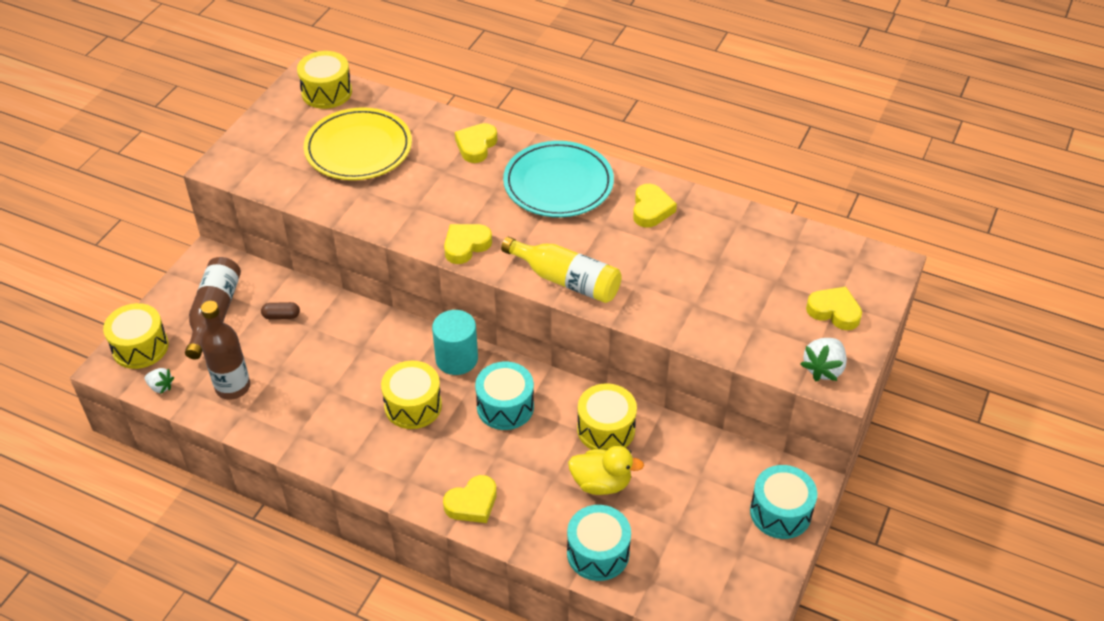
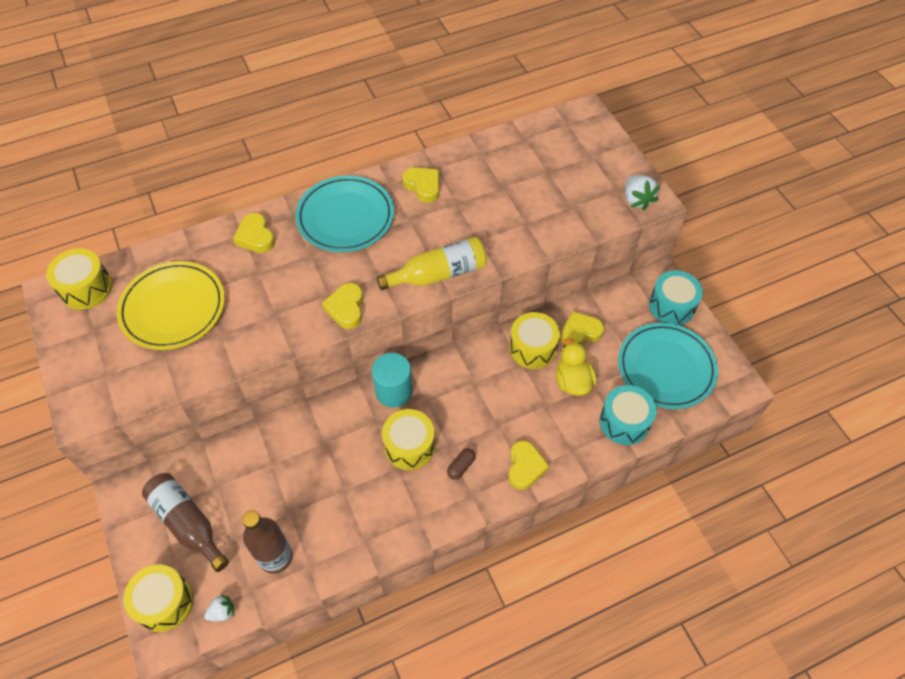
camera: 50 degrees left, 10 degrees up
(281, 316) = (239, 477): brown capsule -> brown capsule (461, 466)
(505, 406) = (462, 391): turquoise drum -> none
(601, 483) = (572, 381): yellow duck -> yellow duck turned 60 degrees counterclockwise
(698, 551) = (666, 368): none -> turquoise plate
(834, 311) = (597, 162): yellow heart -> yellow heart (580, 332)

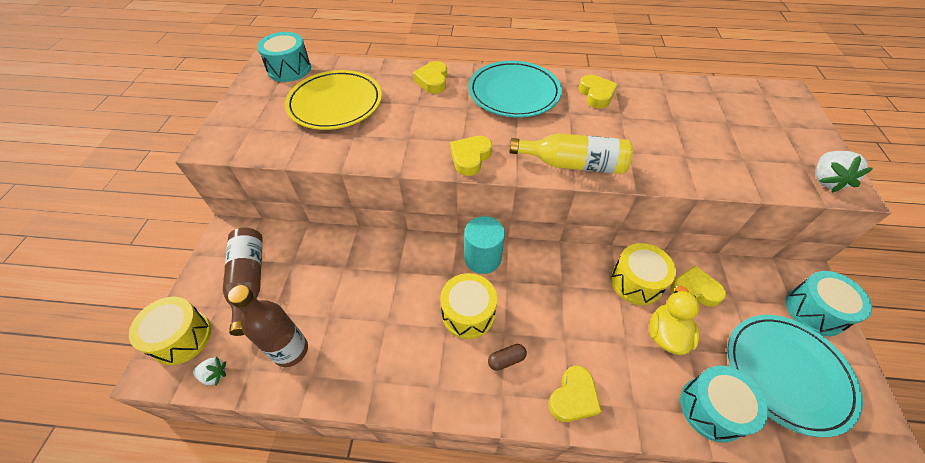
camera: 30 degrees right, 5 degrees down
(86, 288) = (289, 69): yellow drum -> turquoise drum

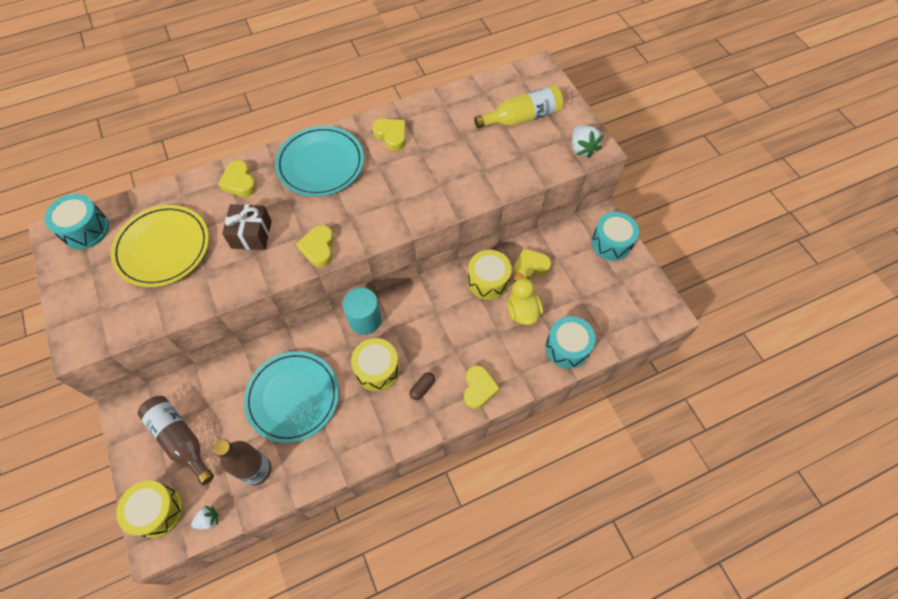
camera: 30 degrees left, 10 degrees up
(415, 122) = (251, 234): none -> brown gift
(573, 164) = (402, 216): yellow bottle -> yellow bottle (522, 117)
(787, 373) = (605, 299): turquoise plate -> turquoise plate (293, 397)

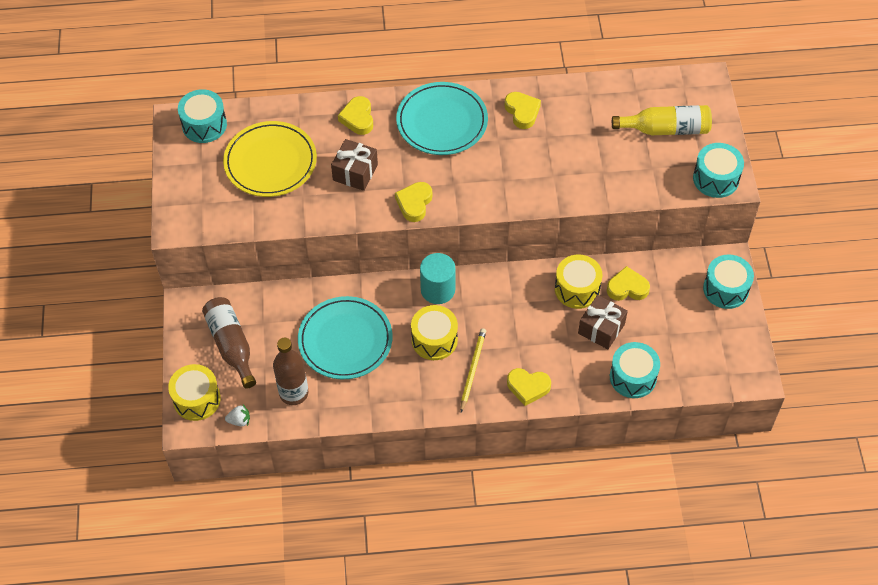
camera: 20 degrees right, 5 degrees down
(422, 388) = (472, 370): brown capsule -> yellow pencil
(479, 388) = (528, 387): yellow heart -> yellow heart turned 75 degrees clockwise
(522, 311) = (601, 328): yellow duck -> brown gift
(582, 148) = (716, 179): white strawberry -> turquoise drum

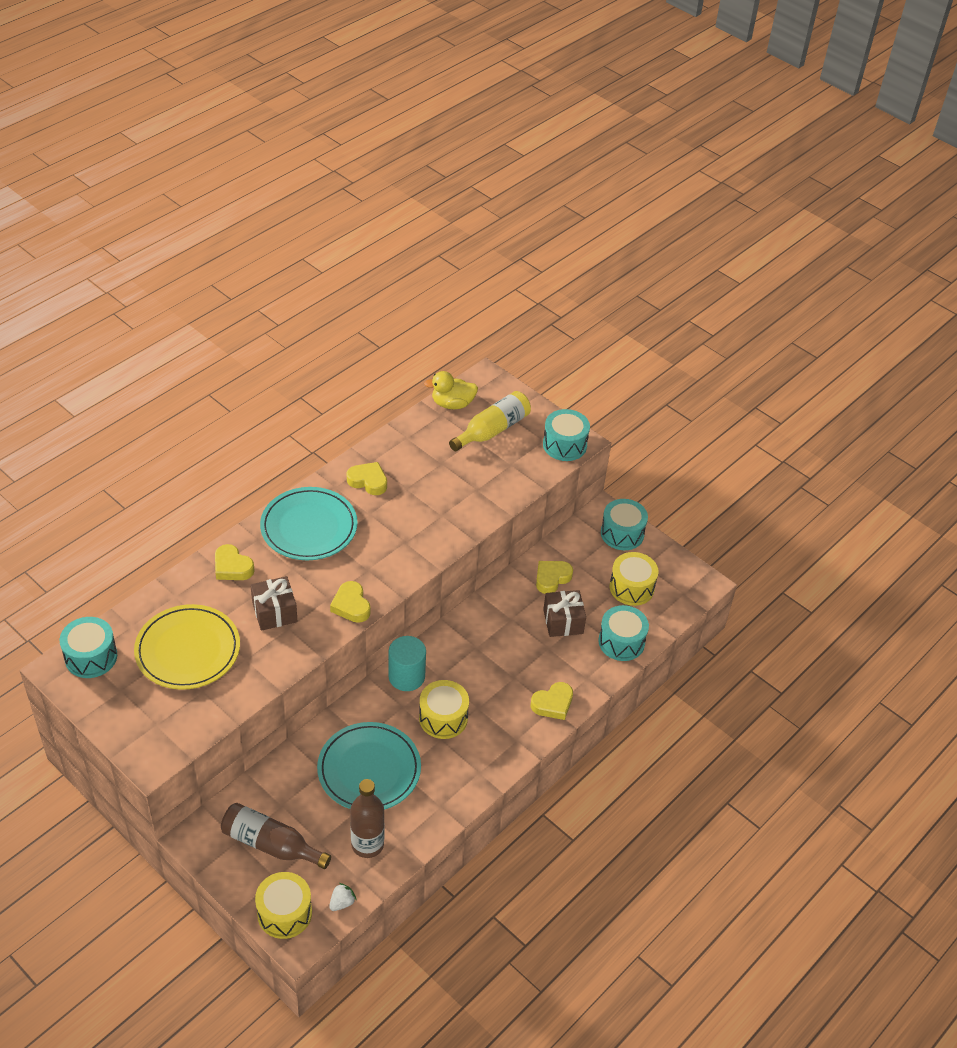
camera: 45 degrees left, 10 degrees down
(472, 370) = (497, 720): yellow pencil -> none
(577, 289) = (515, 604): yellow drum -> yellow drum (631, 587)
(654, 87) = (452, 404): none -> yellow duck

